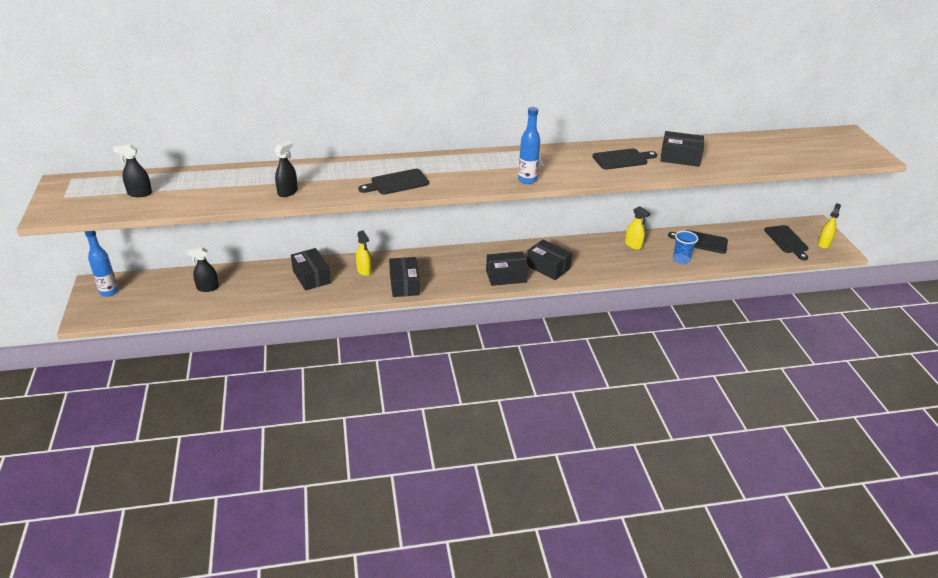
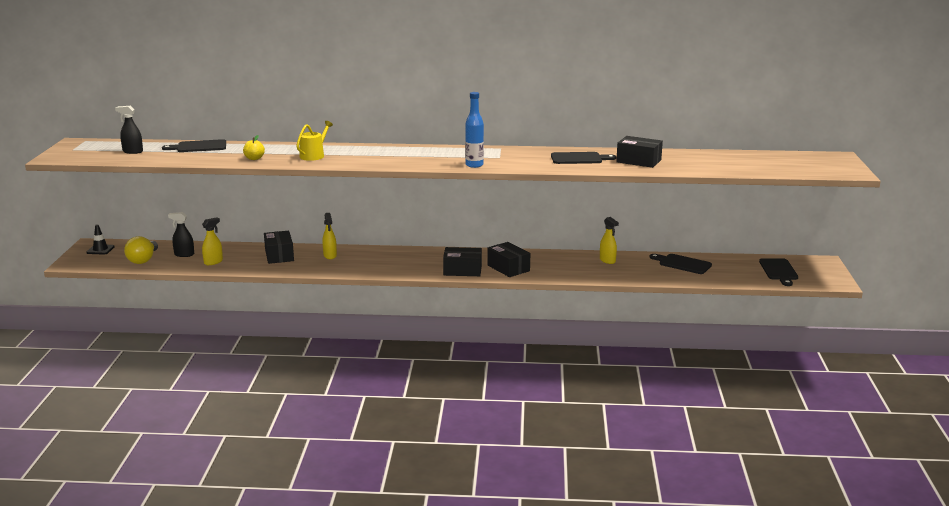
camera: 15 degrees right, 15 degrees down
(109, 291) = (100, 250): blue bottle -> black traffic cone
(165, 302) = (143, 260): none -> yellow light bulb
(287, 192) = (254, 158): black spray bottle -> yellow apple
(351, 180) = (314, 155): none -> yellow watering can
(397, 183) = (353, 159): black cutting board -> black cutting board (199, 147)
(404, 284) = (361, 267): black box -> none
(681, 260) = (651, 274): blue cup -> none
(824, 244) = (819, 276): yellow spray bottle -> yellow spray bottle (213, 262)

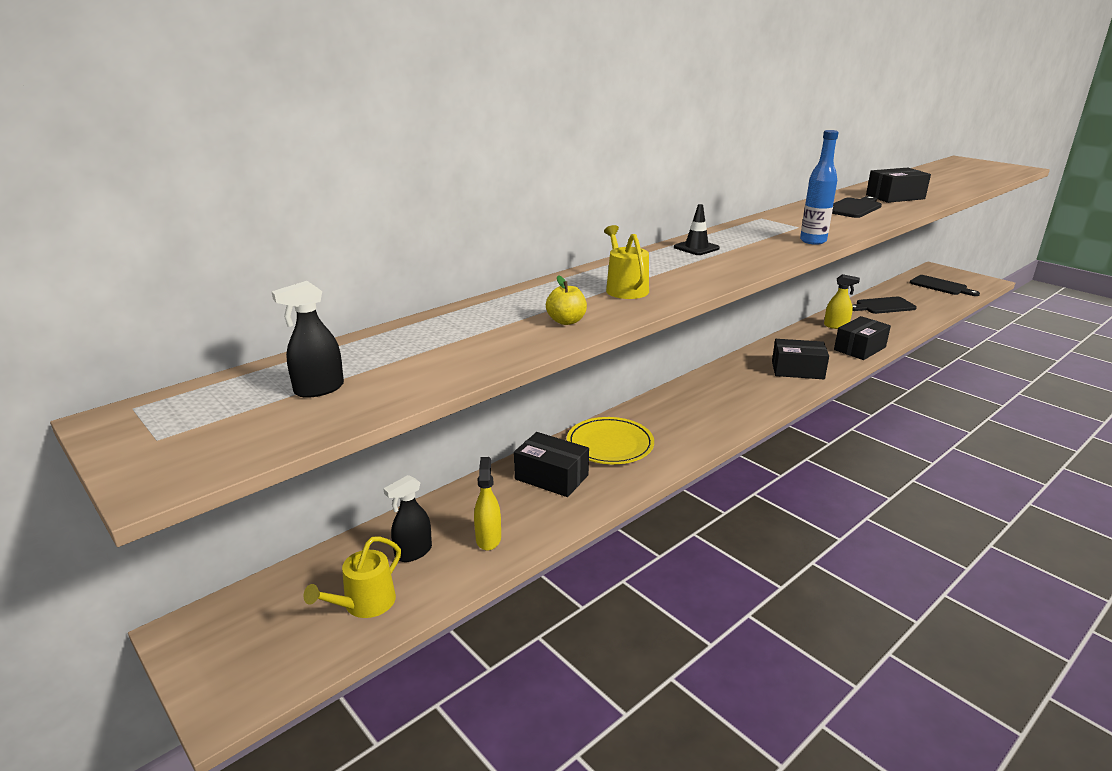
camera: 45 degrees left, 5 degrees up
(100, 250) = (231, 633): black traffic cone -> black traffic cone (696, 248)
(143, 260) = (364, 604): yellow light bulb -> yellow watering can
(199, 147) = (417, 335): black cutting board -> none
(330, 256) = (610, 444): yellow spray bottle -> yellow plate
(462, 270) = (773, 392): black box -> black box (859, 348)

